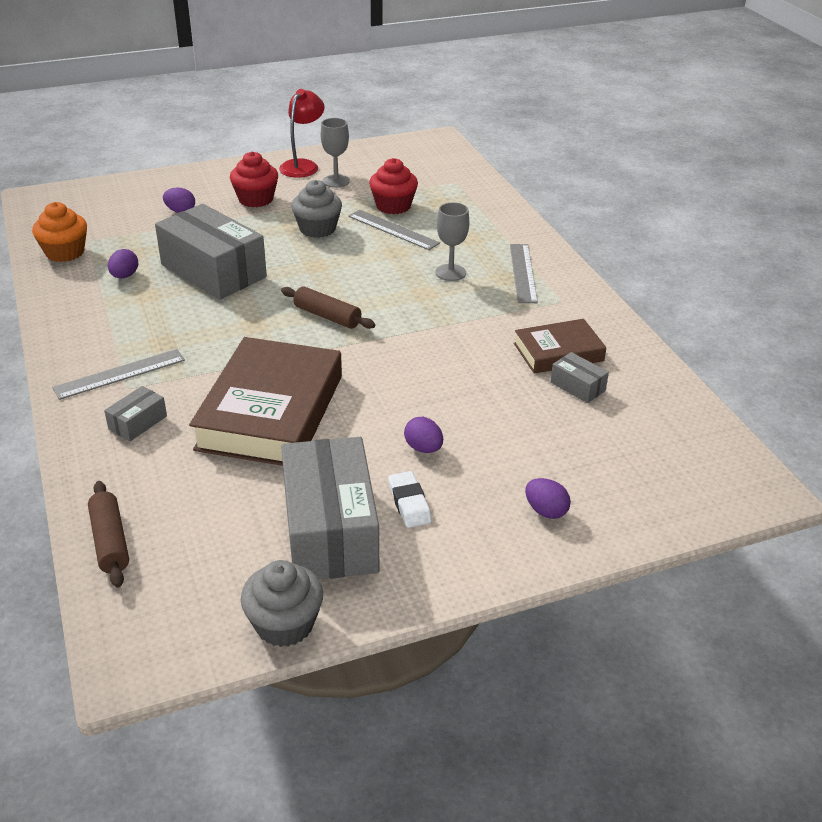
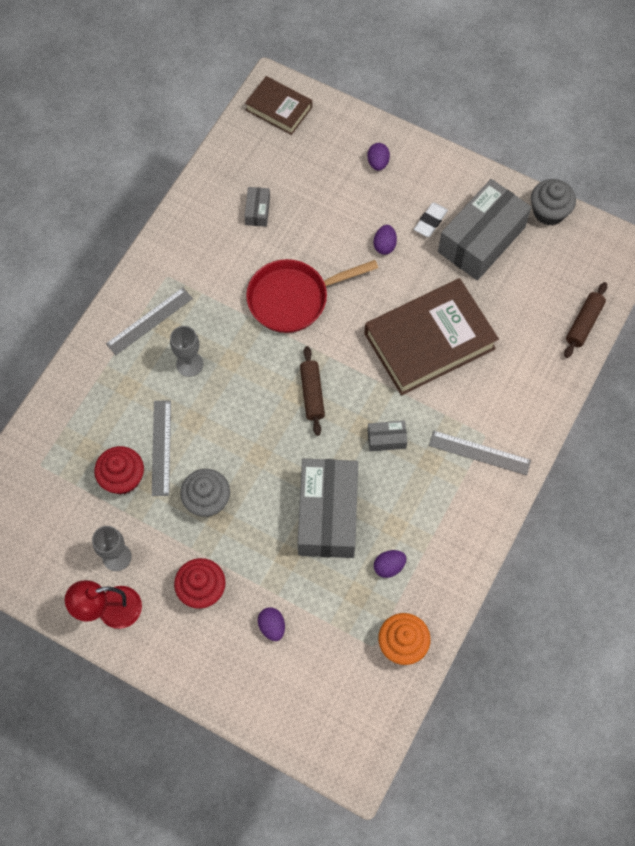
camera: 130 degrees left, 30 degrees up
(138, 423) = (504, 398): grey box -> grey box (386, 439)
(440, 355) = (293, 298): none -> red pan
(558, 352) = (230, 241): brown book -> brown book (279, 109)

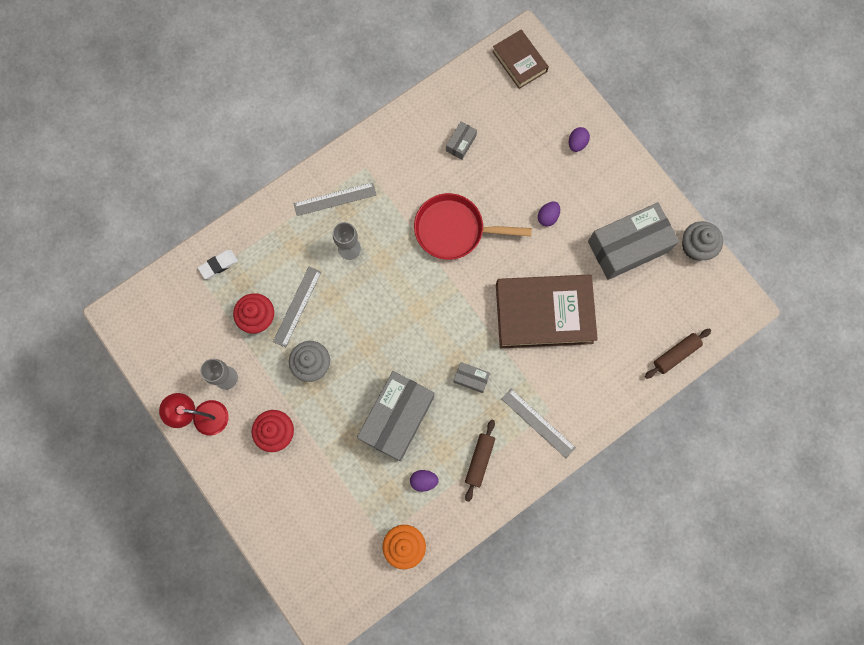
camera: 25 degrees right, 10 degrees up
(272, 626) = (314, 485): purple egg -> none
(312, 394) = (431, 315): brown rolling pin -> brown rolling pin (479, 460)
(430, 221) = (594, 212): white eraser -> white eraser (218, 265)

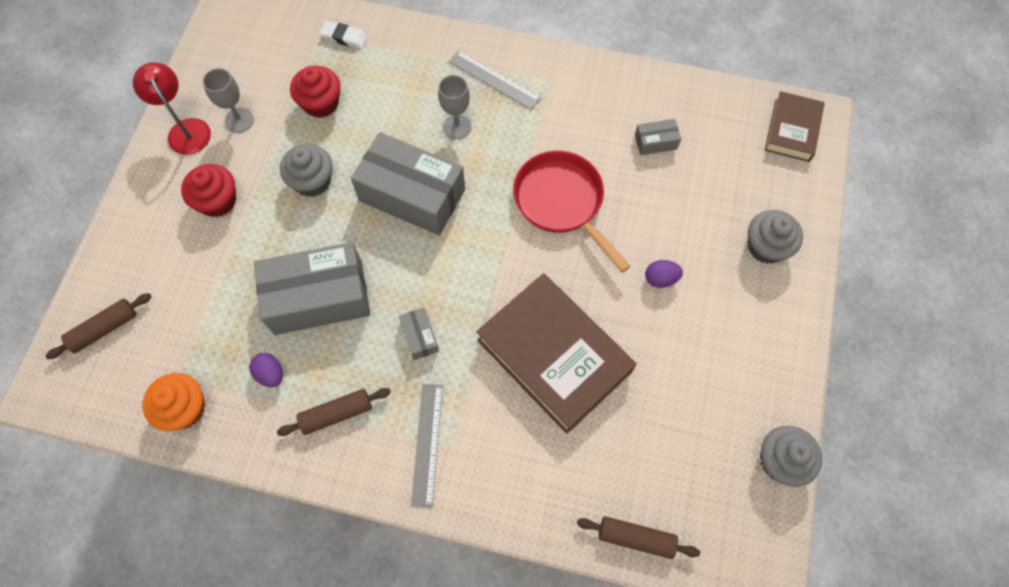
camera: 50 degrees right, 10 degrees down
(297, 306) = (360, 126): grey ruler -> none
(310, 560) = (104, 329): none -> brown rolling pin
(577, 143) = (766, 246): purple egg -> grey cupcake
(628, 246) = (709, 385): grey box -> grey box (412, 195)

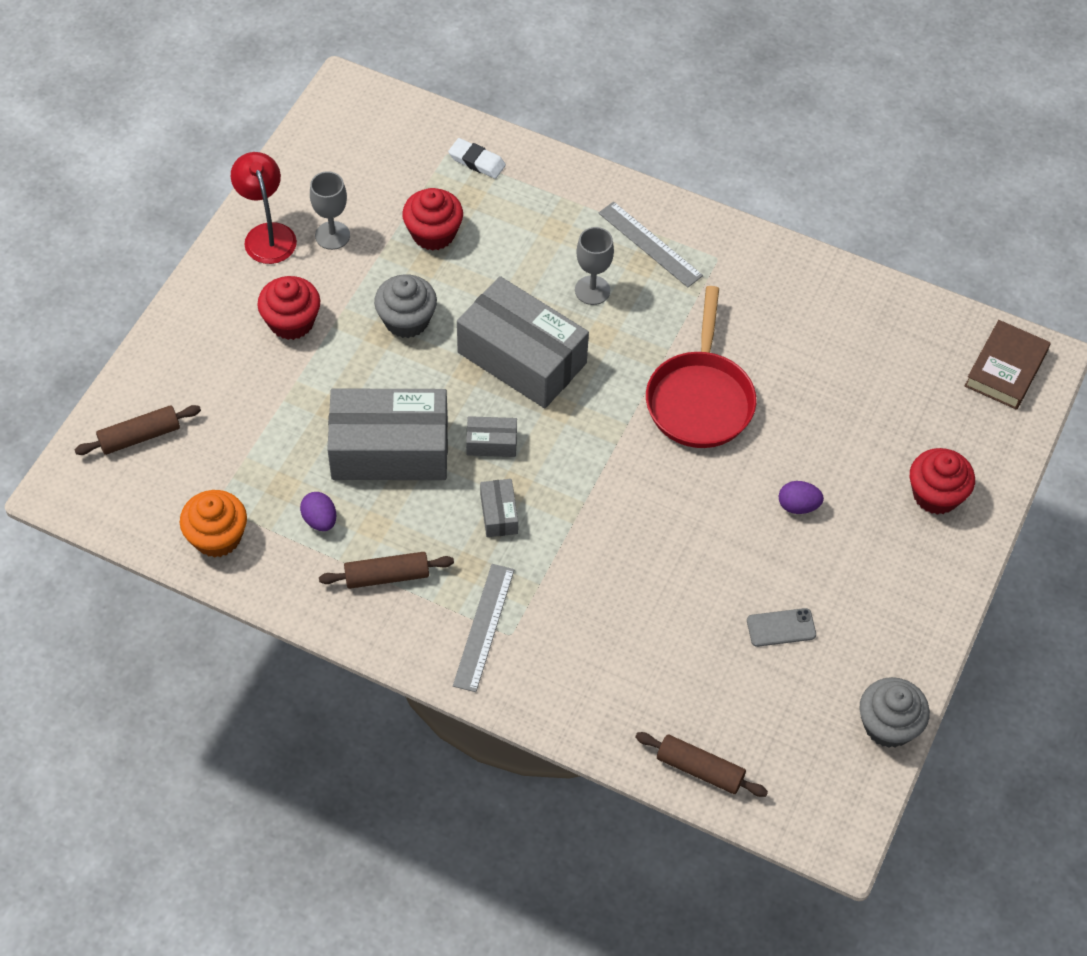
camera: 10 degrees right, 10 degrees down
(554, 356) = (650, 564): brown book -> none
(562, 202) = (700, 399): red pan -> red pan turned 150 degrees counterclockwise
(655, 142) = (831, 352): grey box -> grey box (491, 443)
(672, 390) = (781, 627): none -> grey phone
(766, 246) = (936, 495): grey cupcake -> red cupcake

